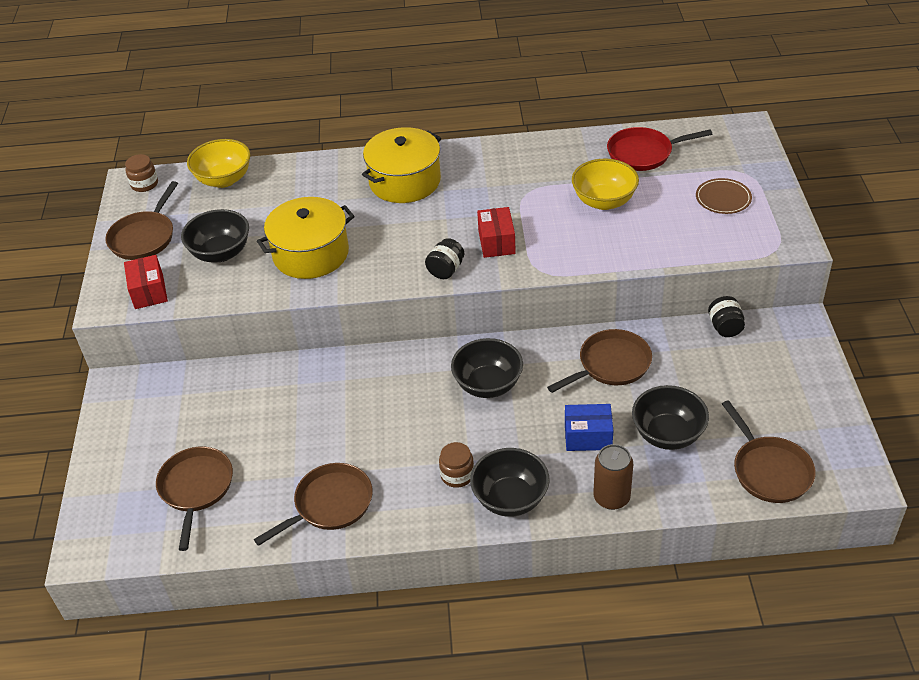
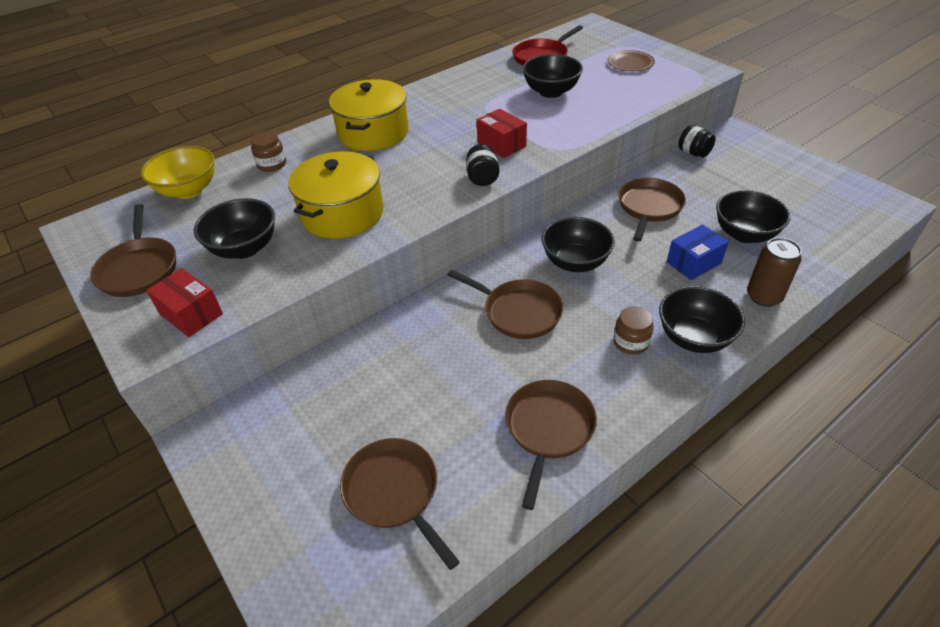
camera: 35 degrees left, 0 degrees up
(144, 184) = (97, 224): brown jar -> brown jar (272, 164)
(604, 201) = (551, 92): yellow bowl -> black bowl
(769, 470) = (836, 225): brown pan -> brown pan (518, 312)

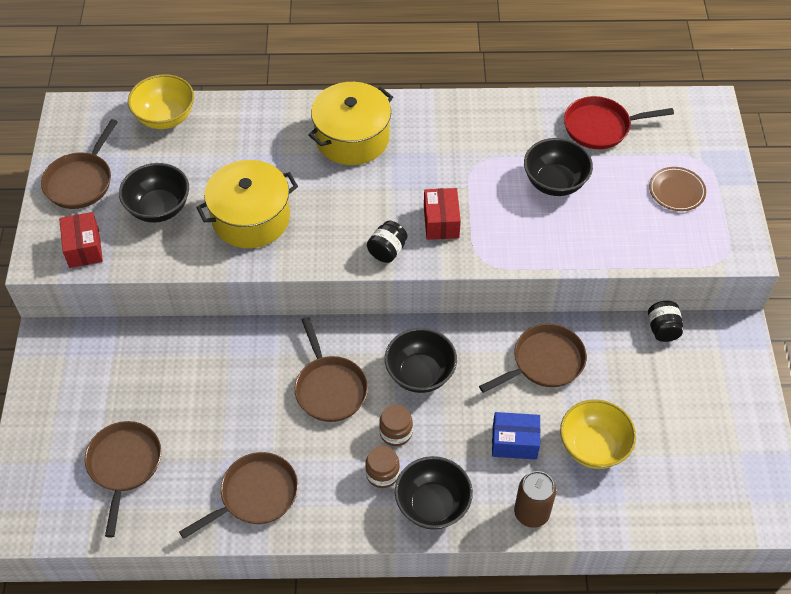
camera: 35 degrees right, 10 degrees up
(272, 164) = (245, 126): brown jar -> brown jar (395, 432)
(744, 234) = (593, 447): black bowl -> yellow bowl

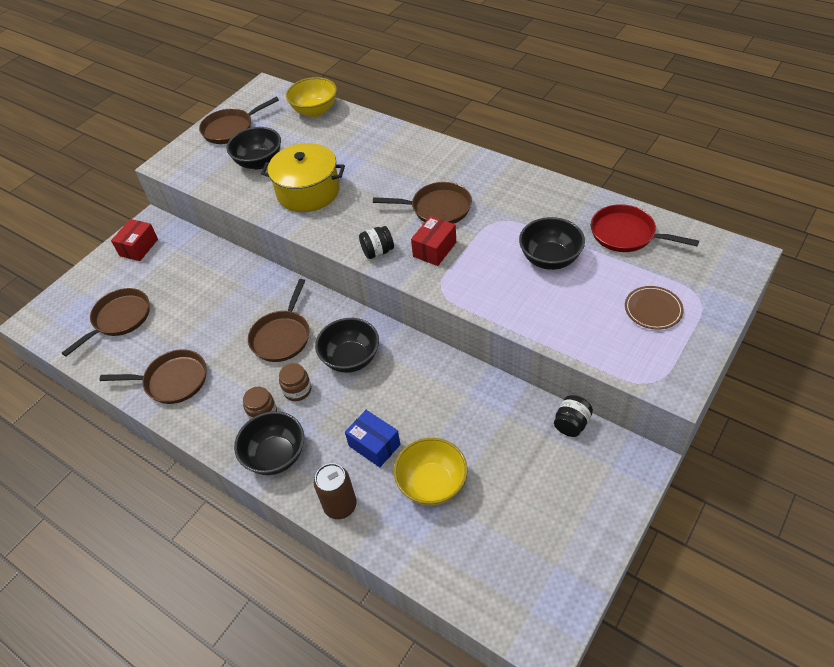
camera: 40 degrees right, 5 degrees down
(84, 248) = (194, 168): red box -> red box (139, 247)
(352, 138) = (423, 168): yellow pot -> none
(544, 362) = (450, 398): brown pan -> brown pan (437, 208)

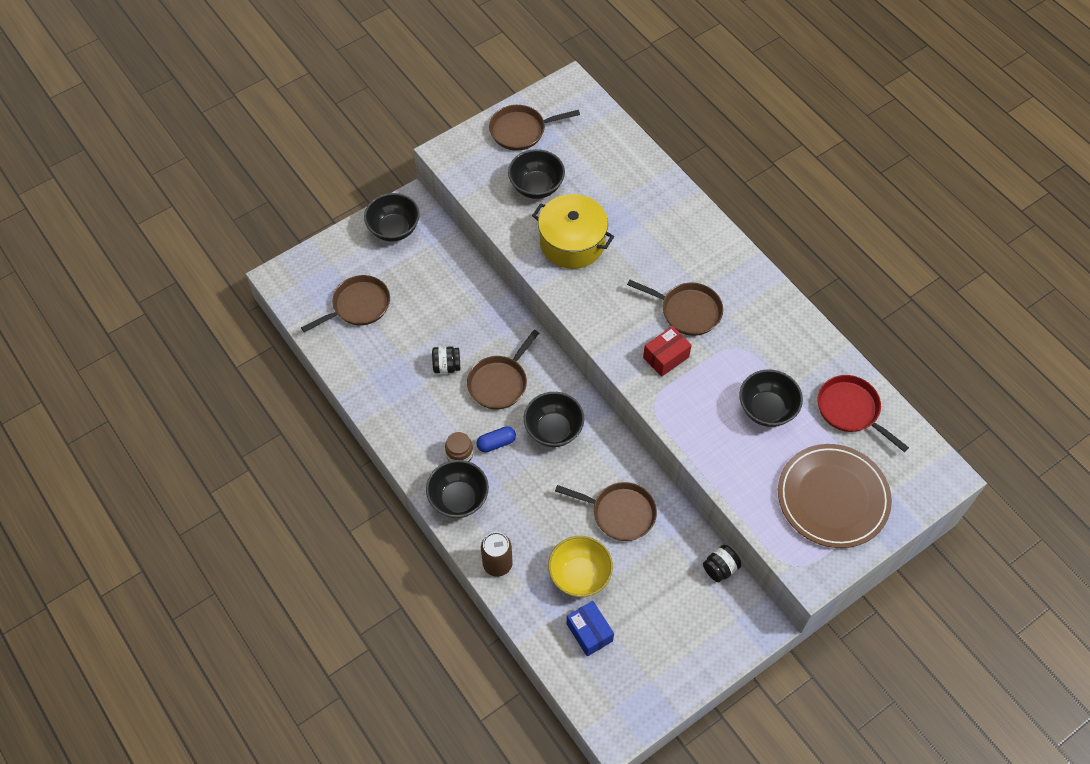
camera: 15 degrees right, 10 degrees up
(139, 247) = (394, 229): red box -> black bowl
(172, 381) = (390, 391): brown pan -> brown pan (619, 513)
(297, 390) = (496, 443): brown jar -> blue capsule
(315, 111) = (613, 138): yellow bowl -> none
(374, 445) = (544, 521): blue box -> blue box (589, 632)
(377, 252) = (613, 339): black jar -> black jar (446, 366)
(653, 309) = (832, 498): brown plate -> brown plate, size x2.10

